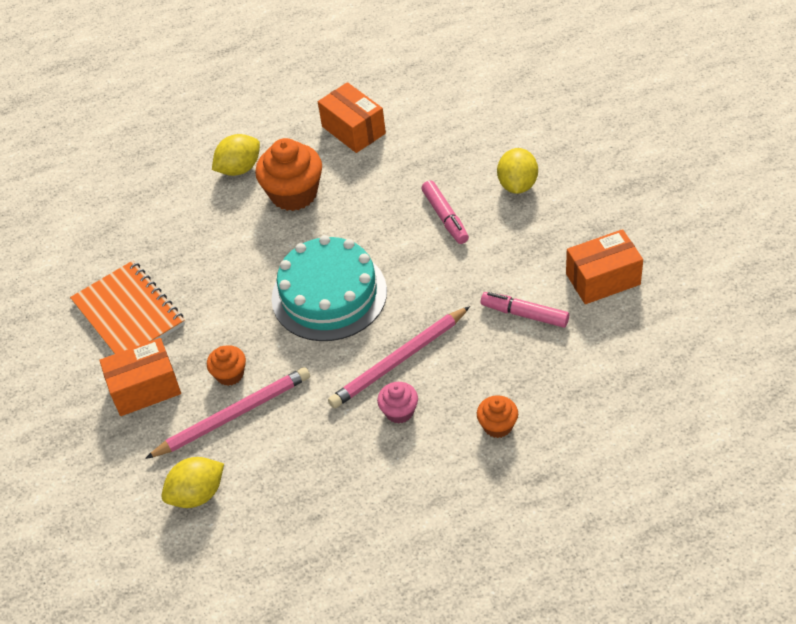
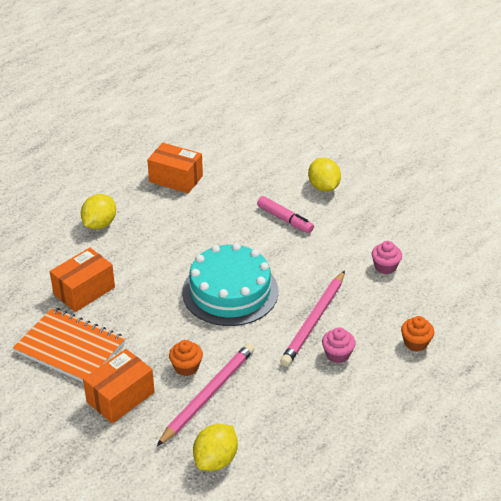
camera: 30 degrees left, 10 degrees down
(294, 194) = (156, 231): orange cupcake -> none
(524, 314) = (385, 267): pink marker -> pink cupcake
(603, 279) = (424, 231): orange box -> orange box (84, 291)

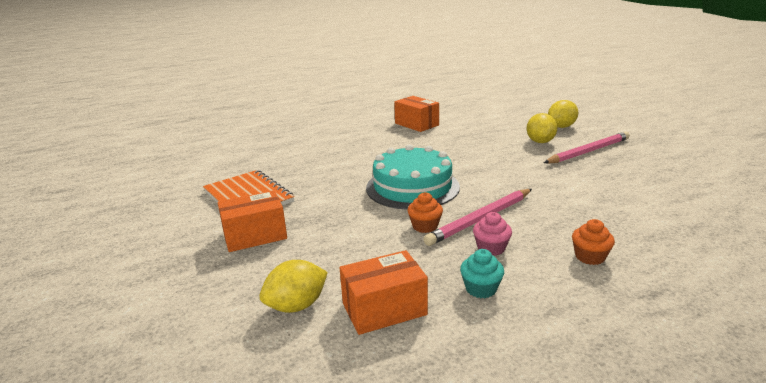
camera: 25 degrees right, 15 degrees down
(84, 291) = (293, 168): orange box -> orange box (384, 309)
(100, 224) = (339, 138): yellow lemon -> yellow lemon (561, 127)
(186, 367) = (331, 227): orange cupcake -> orange cupcake (425, 226)
(208, 395) = (334, 251): pink pencil -> pink pencil (588, 151)
(285, 219) = (493, 154): pink marker -> none
(347, 400) = (481, 289): none -> turquoise cupcake
(385, 267) = (578, 195): pink cupcake -> none

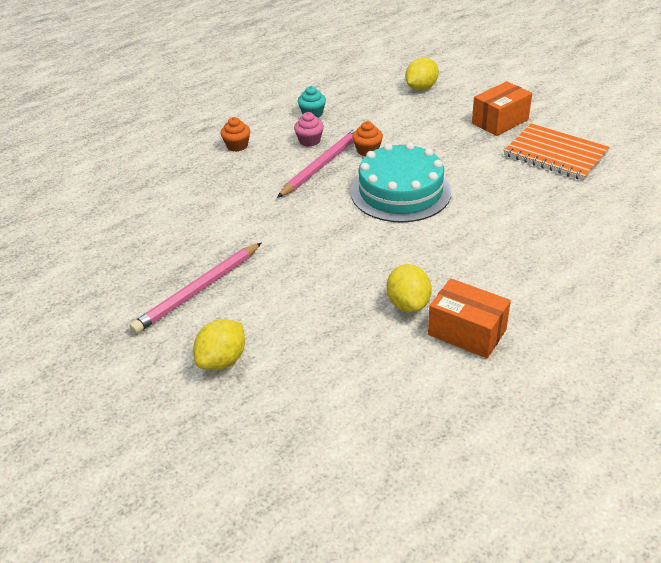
camera: 165 degrees right, 15 degrees up
(384, 309) = (367, 95): orange box -> none
(540, 142) = (261, 306): yellow lemon -> yellow lemon (408, 304)

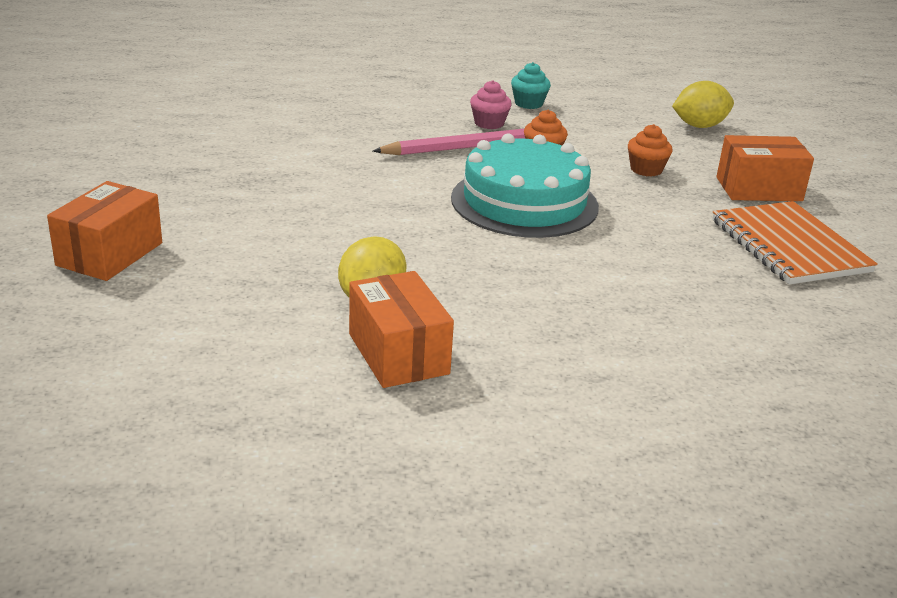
camera: 30 degrees right, 10 degrees down
(198, 290) = (179, 192): pink pencil -> none
(222, 360) = (110, 254): yellow lemon -> orange box
(237, 146) = (404, 100): orange cupcake -> orange cupcake (646, 170)

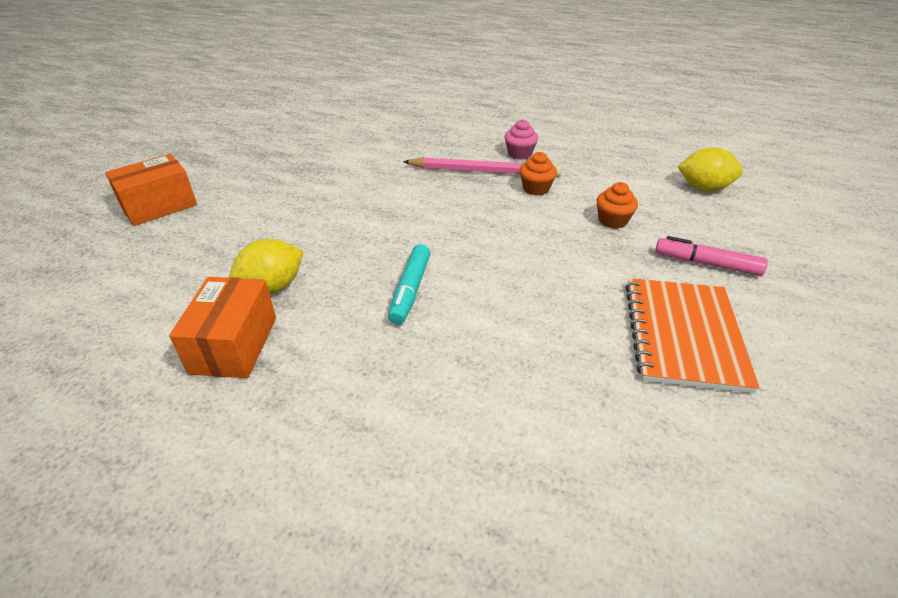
camera: 30 degrees right, 10 degrees up
(520, 268) = (410, 290): none -> turquoise marker
(524, 202) = (476, 229): turquoise cake -> none
(528, 103) = (568, 142): turquoise cupcake -> none
(759, 189) = (706, 264): orange box -> pink marker

